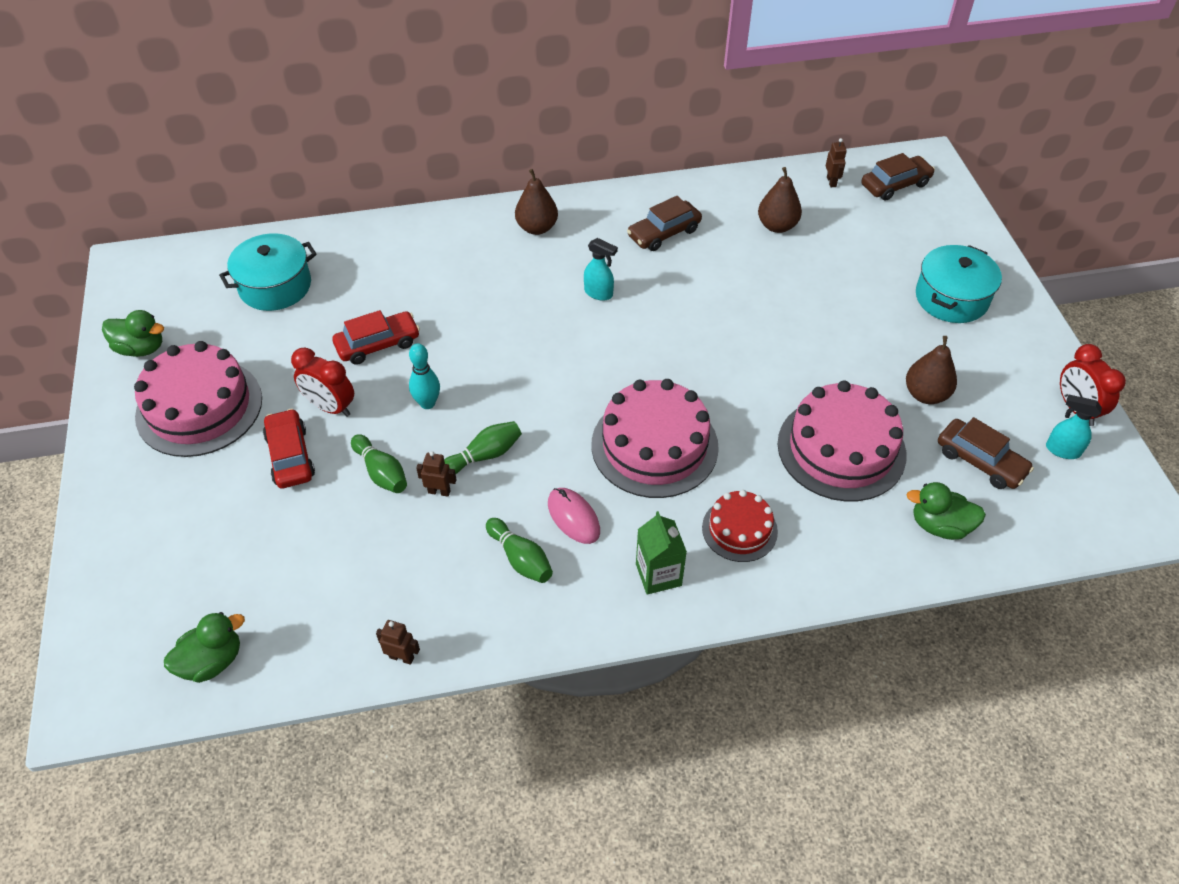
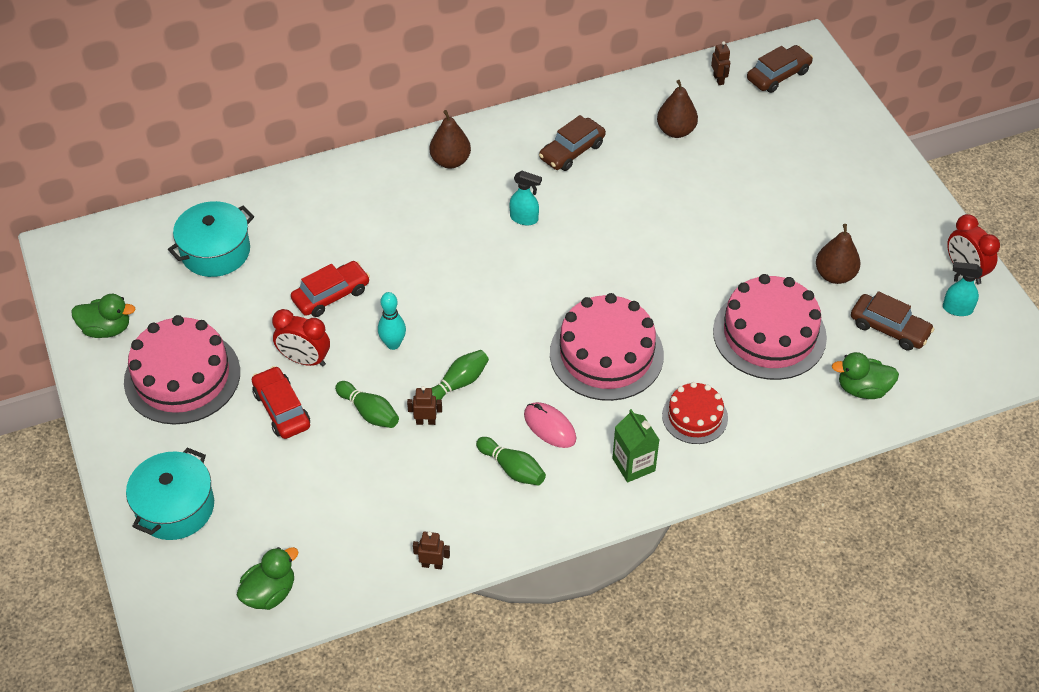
camera: 10 degrees left, 0 degrees up
(951, 298) = (845, 182): turquoise pot -> turquoise pot (175, 507)

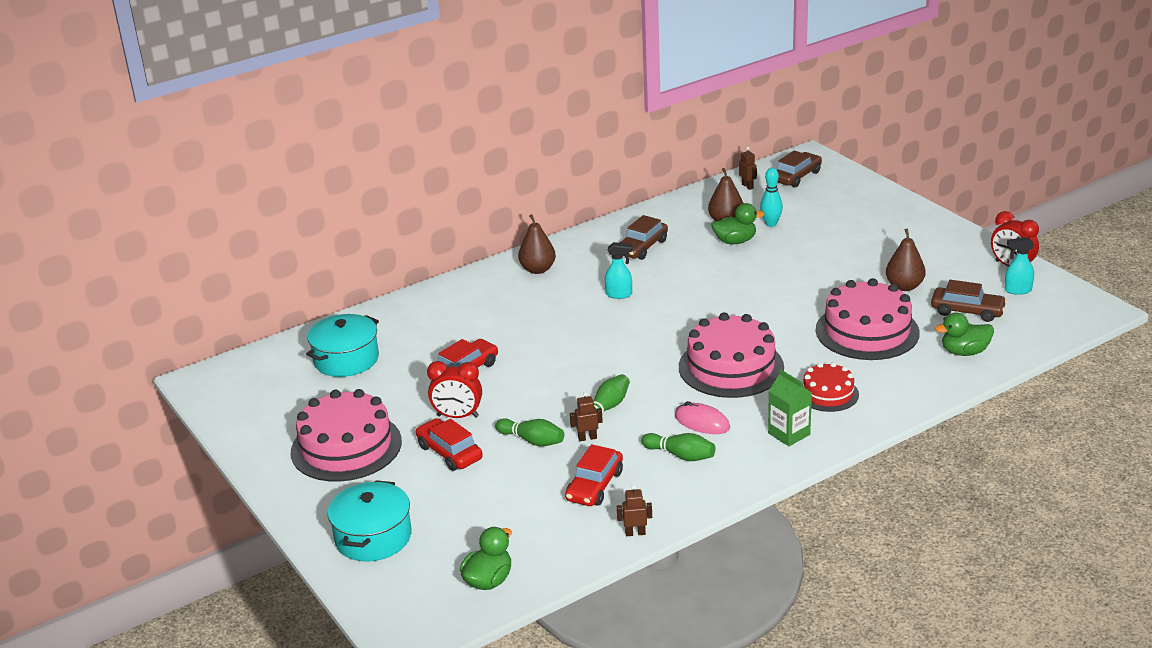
camera: 10 degrees left, 20 degrees down
(106, 329) = (261, 427): green duck -> green duck (735, 241)
(393, 344) = (535, 392): turquoise bowling pin -> turquoise bowling pin (771, 224)
(412, 490) = (594, 486): none -> red car

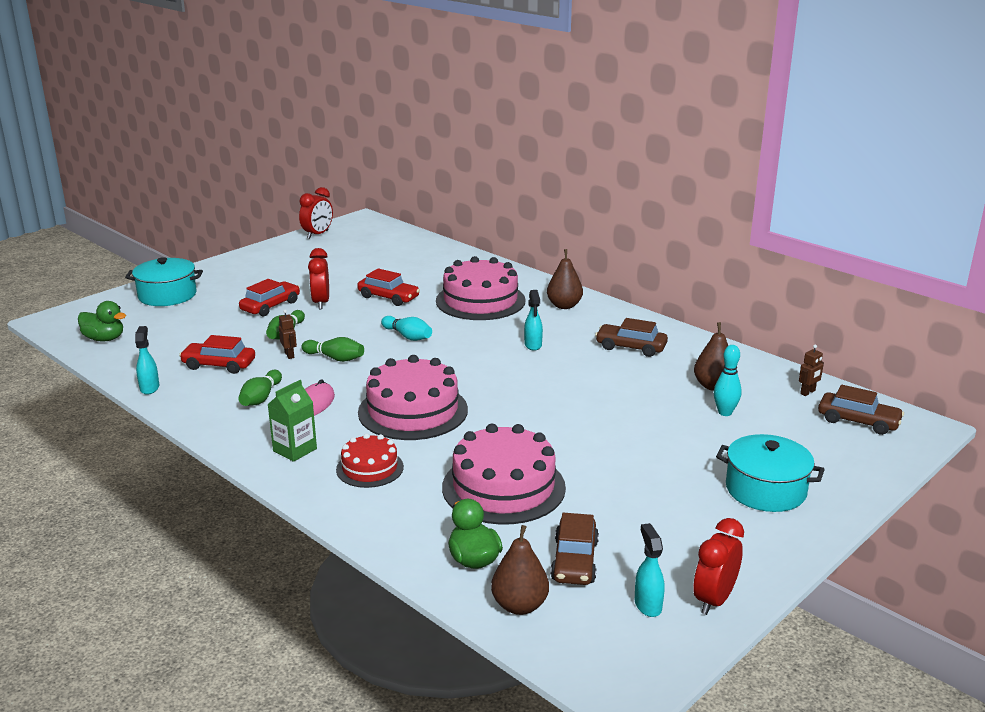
camera: 75 degrees right, 5 degrees down
(231, 417) = (317, 234): none -> red clock
(346, 359) = (397, 256): turquoise pot -> turquoise pot (765, 490)
(346, 447) = (280, 272): pink cake -> pink cake (480, 301)
(571, 362) = (407, 336): none -> turquoise bowling pin
(635, 533) = (149, 388): brown robot -> turquoise spray bottle
(735, 241) = (671, 394): green duck -> none
(904, 286) = (618, 510): brown pear -> brown pear (519, 605)

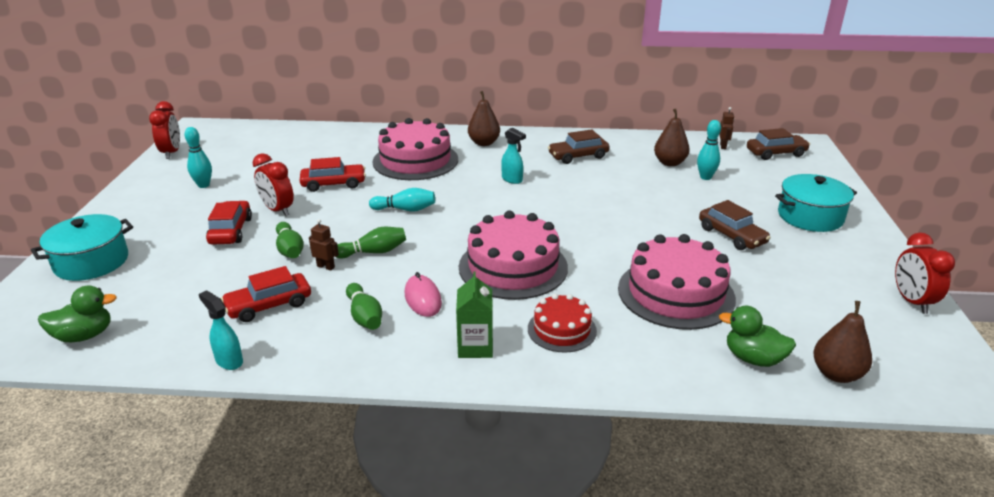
camera: 40 degrees left, 5 degrees up
(302, 266) = (203, 185): none -> turquoise bowling pin
(574, 561) = (806, 321): brown car -> brown car (731, 235)
(647, 605) = (891, 326): turquoise spray bottle -> none

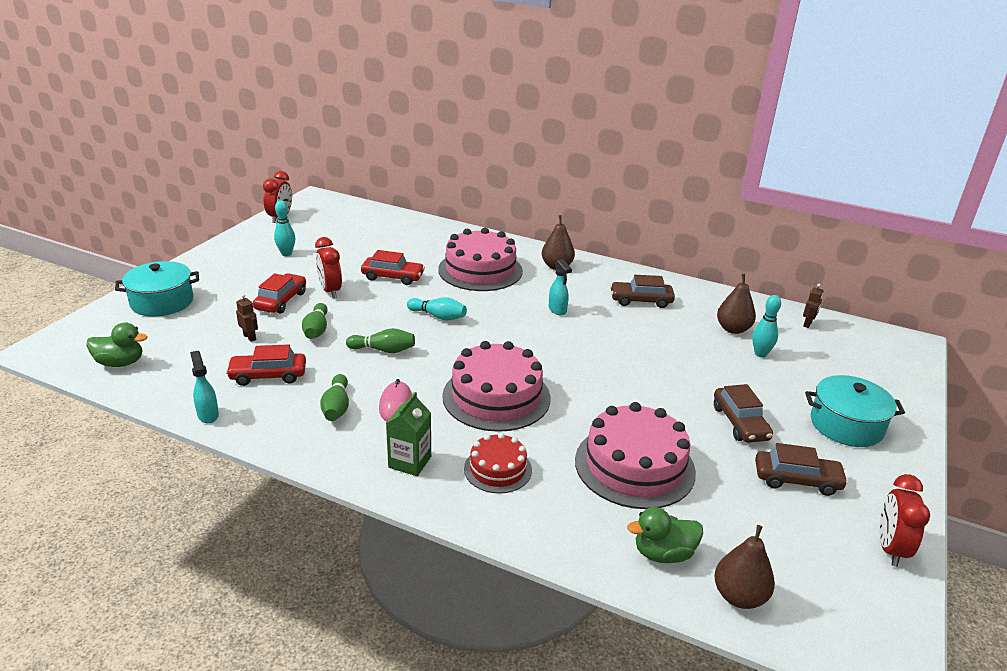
camera: 20 degrees right, 0 degrees up
(326, 267) = (335, 353): brown robot -> brown robot (250, 337)
(753, 359) = (663, 554): green duck -> green duck turned 60 degrees counterclockwise
(776, 153) = (863, 345): brown car -> brown car (797, 480)

